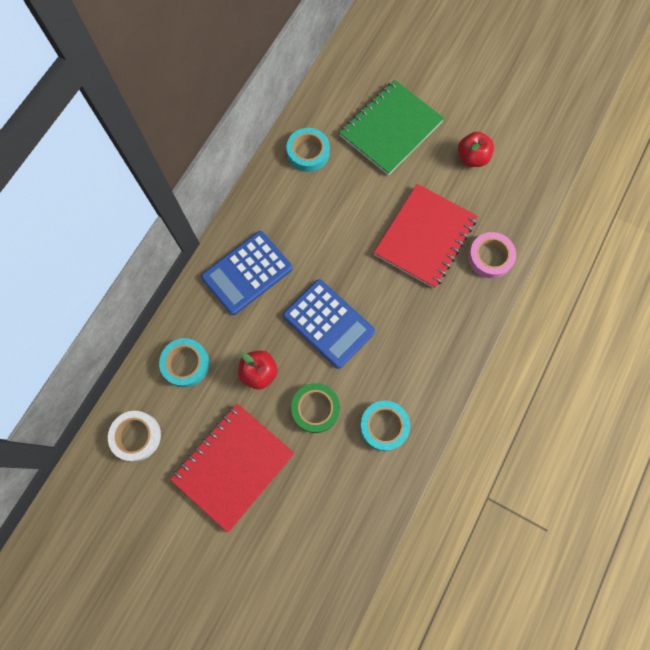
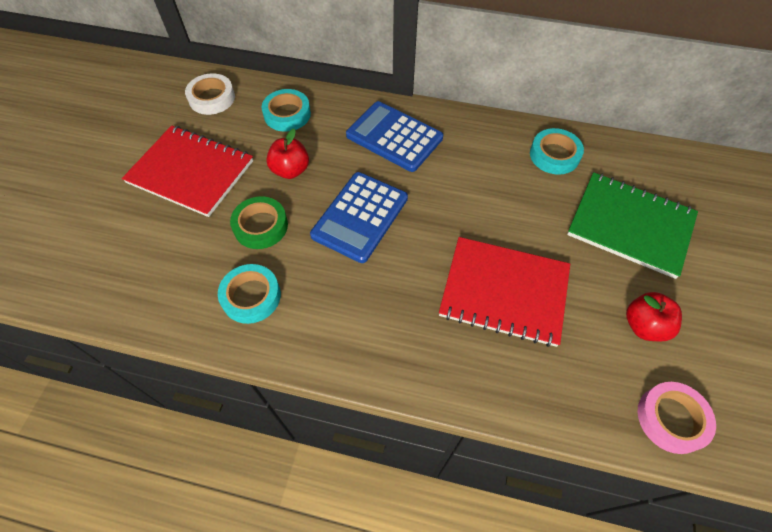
camera: 75 degrees right, 15 degrees down
(490, 257) = (509, 377): pink tape -> pink tape (671, 419)

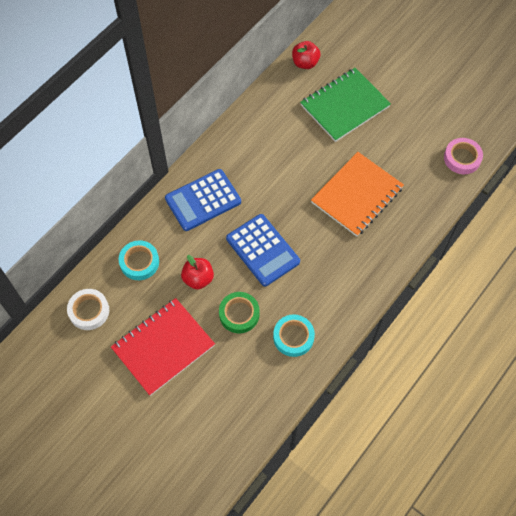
camera: 65 degrees left, 5 degrees up
(504, 291) = (357, 195): red notebook -> orange notebook
(554, 155) = (271, 114): turquoise tape -> none
(644, 326) = (409, 139): red apple -> red apple (305, 63)

